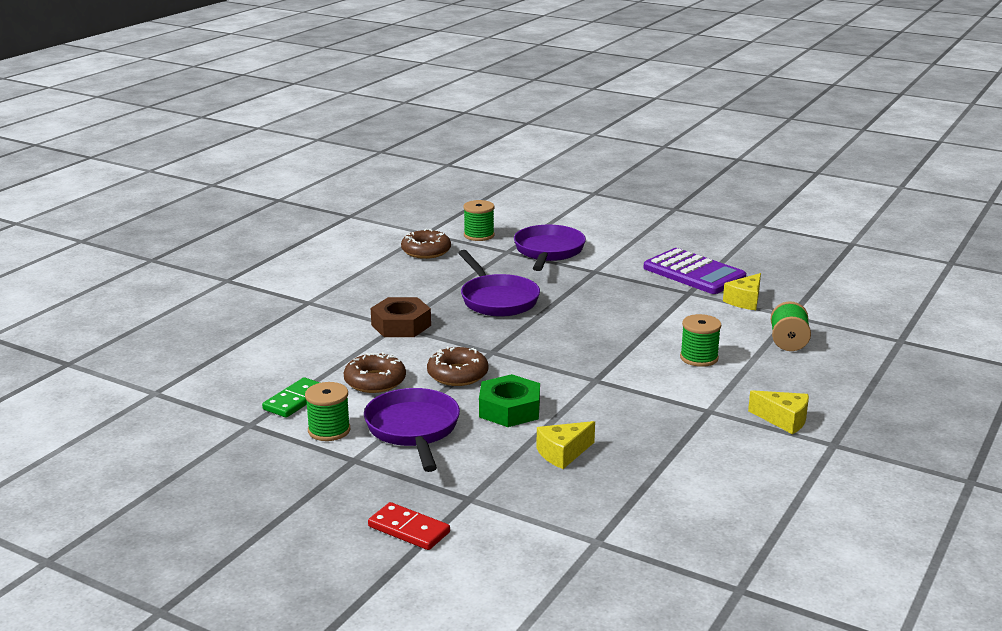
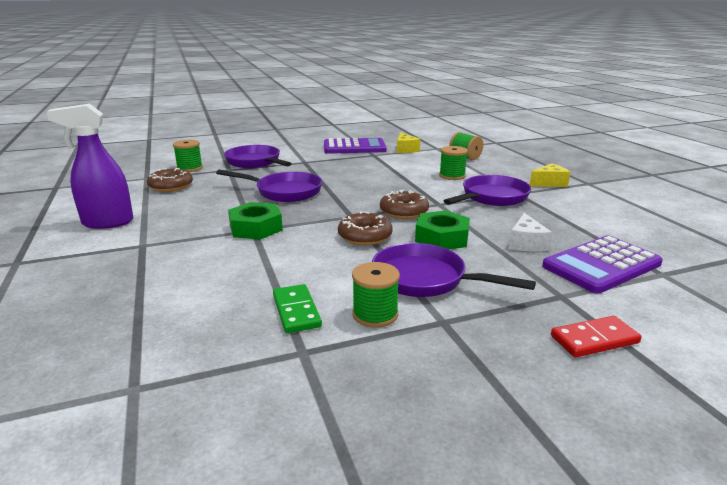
camera: 50 degrees left, 0 degrees up
(322, 270) = (107, 223): none -> purple spray bottle
(375, 381) = (323, 266): brown donut -> brown donut (404, 211)
(401, 325) = (256, 228): brown nut -> green nut
(563, 453) = (526, 243): yellow cheese -> white cheese
(569, 504) = (601, 265): none -> purple calculator
(667, 400) = (492, 197): none -> purple pan

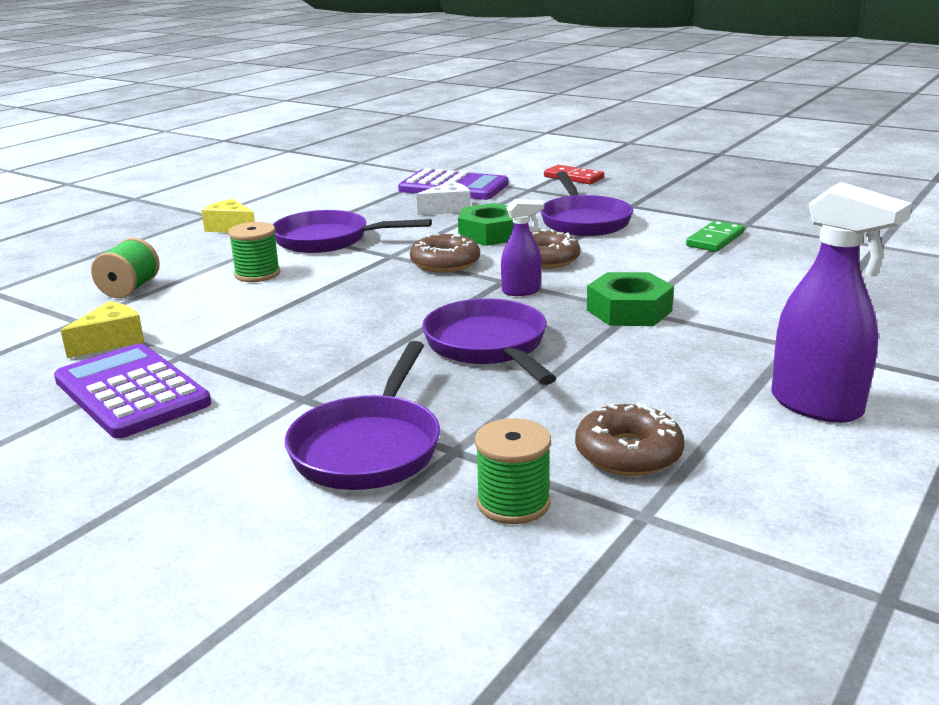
camera: 125 degrees left, 0 degrees up
(329, 215) = (521, 291): none -> purple spray bottle
(375, 314) = (664, 221): green spool -> none

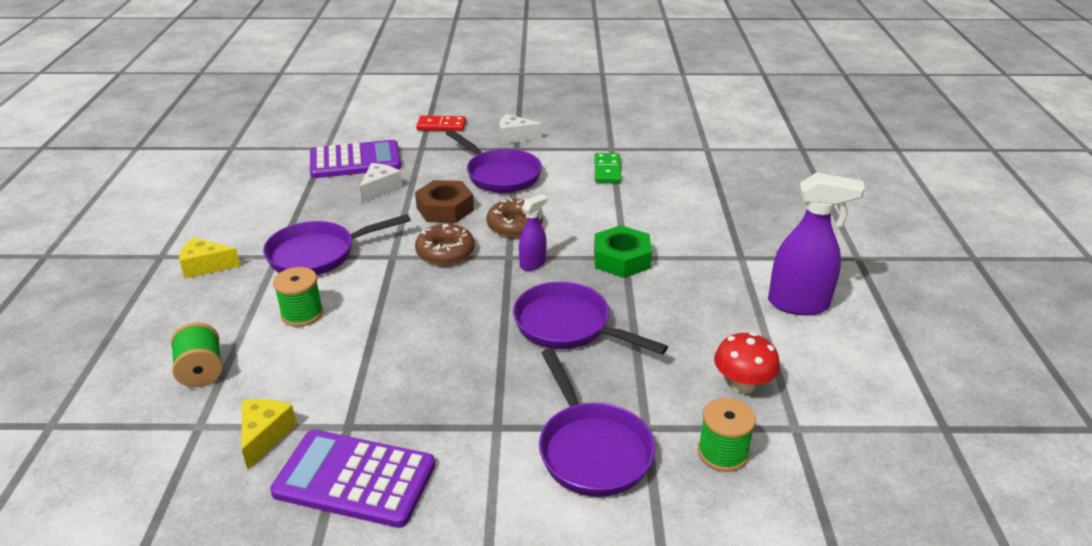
camera: 35 degrees left, 10 degrees up
(490, 234) = (445, 209): green nut -> brown nut
(628, 453) = (742, 384): brown donut -> red mushroom
(641, 197) = (514, 137): none -> white cheese

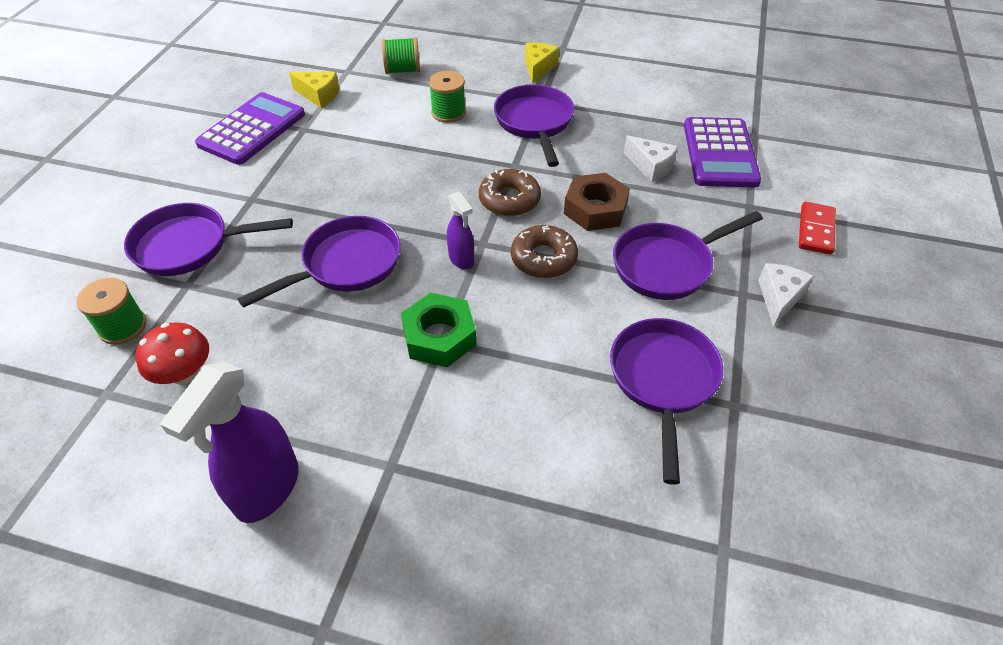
camera: 105 degrees right, 15 degrees up
(607, 170) = (663, 380): green domino -> purple pan

